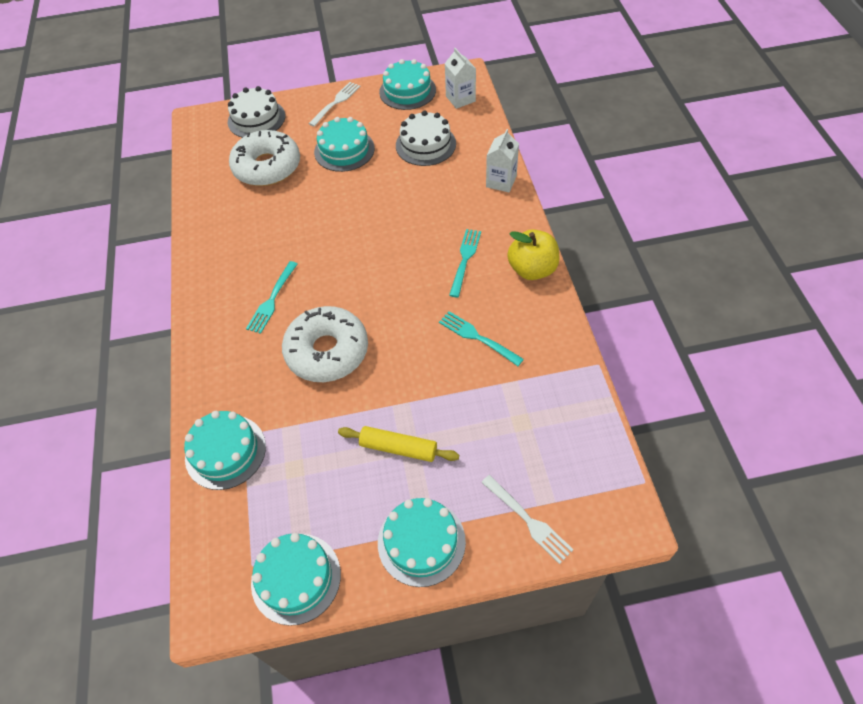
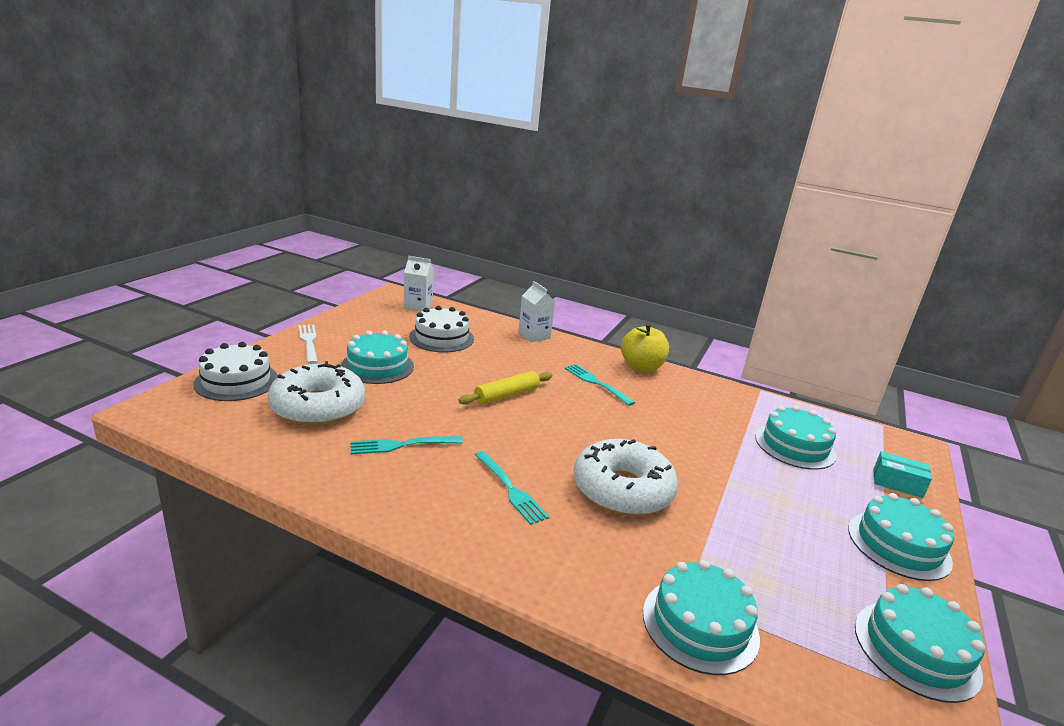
camera: 60 degrees left, 30 degrees down
(398, 448) = (780, 507): yellow rolling pin -> yellow rolling pin (506, 395)
(407, 91) = (365, 315): turquoise cake -> turquoise cake (794, 446)
(477, 337) = (687, 416): turquoise fork -> turquoise fork (402, 445)
(528, 520) = (897, 483): white fork -> turquoise box

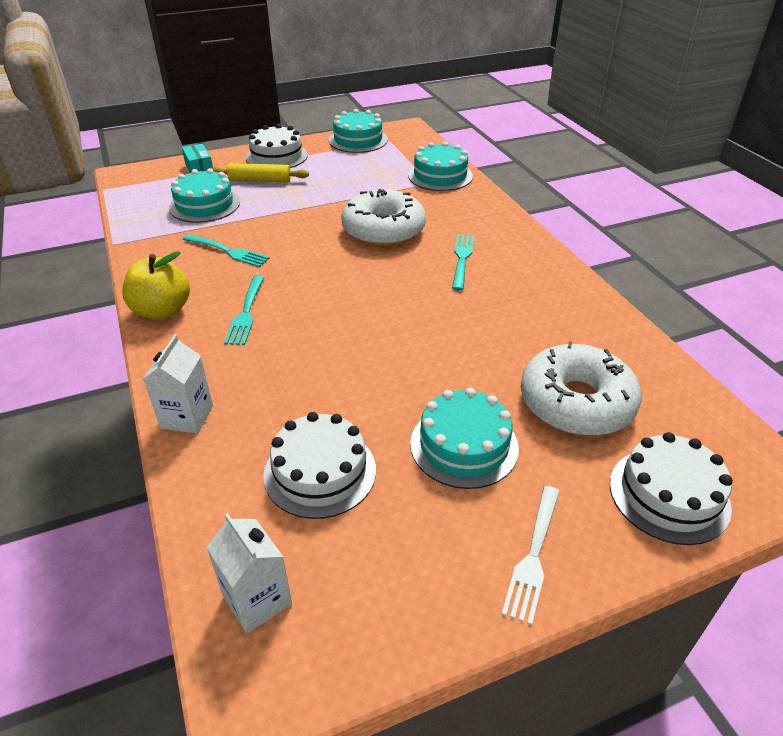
camera: 135 degrees left, 15 degrees up
(402, 445) = (517, 324): turquoise fork -> turquoise fork (228, 251)
(506, 395) = (359, 336): yellow rolling pin -> yellow rolling pin (260, 180)
(898, 545) = (276, 156): turquoise cake -> white cake

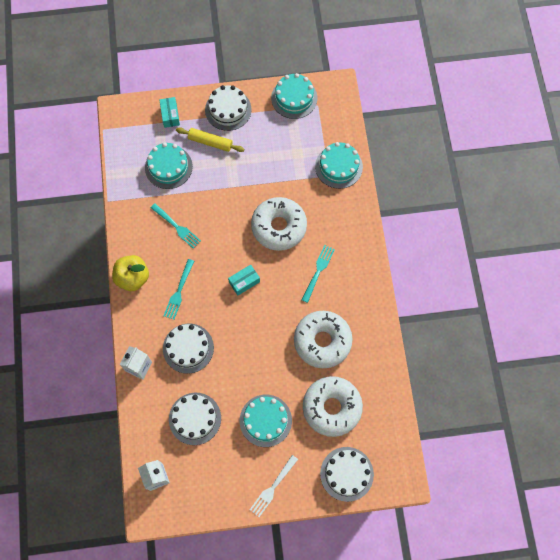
camera: 15 degrees right, 30 degrees up
(279, 375) = (188, 348): none -> white cake
(352, 286) = (244, 282): none -> turquoise box
(510, 326) = (322, 341): none -> white donut

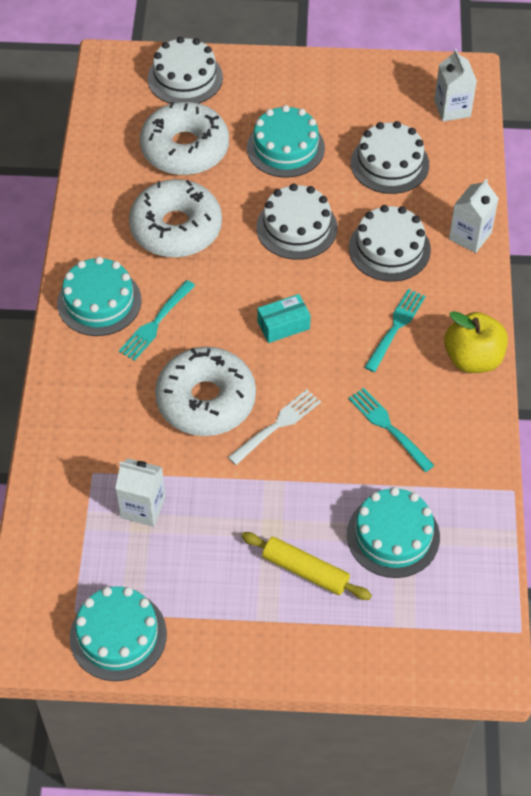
camera: 170 degrees left, 15 degrees down
(170, 115) = (379, 639): turquoise box -> none
(228, 109) = (258, 632): white cake -> white cake (296, 227)
(273, 487) = (290, 77): white fork -> white fork (277, 425)
(298, 161) = (143, 507): none -> white carton
(338, 166) = (69, 486): turquoise cake -> turquoise cake (99, 301)

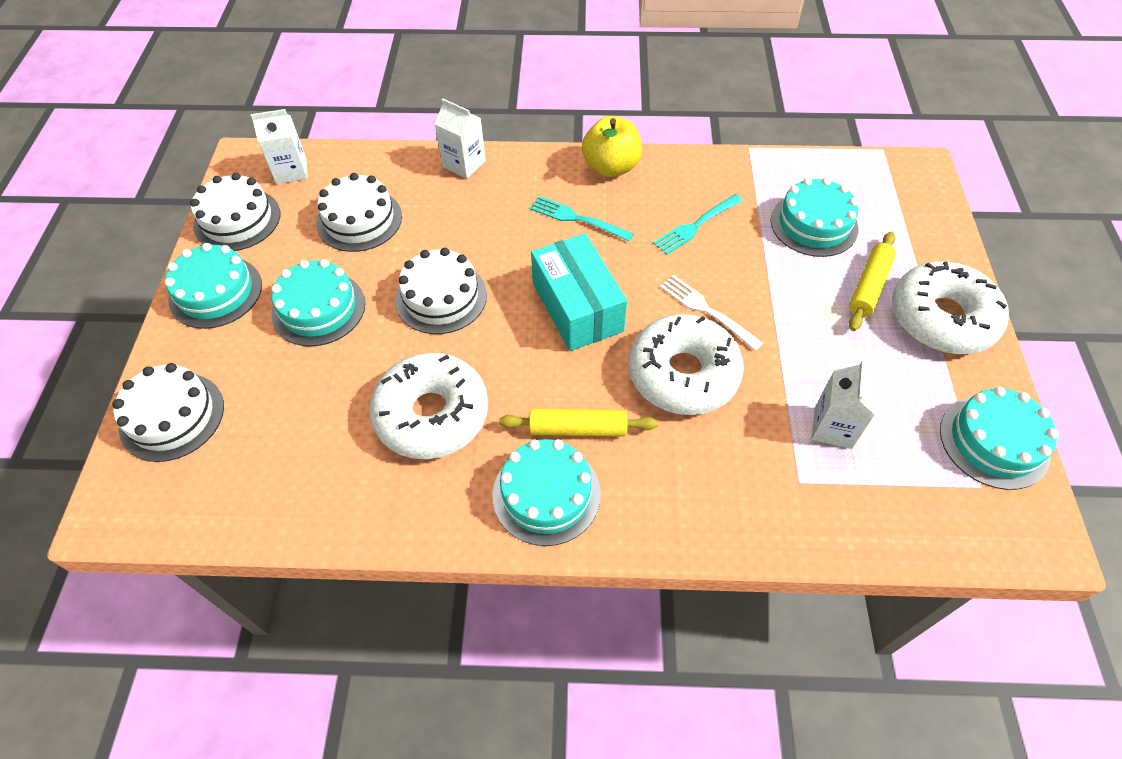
camera: 90 degrees left, 0 degrees up
(156, 323) = (578, 428): turquoise fork -> yellow rolling pin
(185, 149) = (300, 411): white donut -> white donut (941, 318)
(283, 325) = (577, 307): turquoise box -> turquoise box, size x1.89
(304, 81) = (215, 292): none -> turquoise cake
(389, 249) = (476, 222): white cake -> white cake (237, 220)

